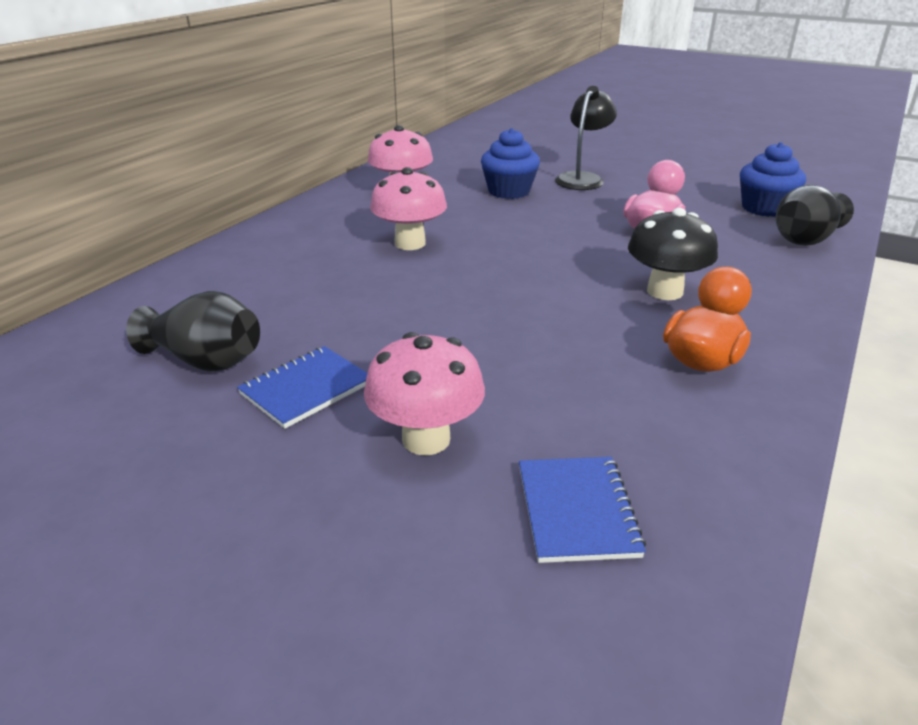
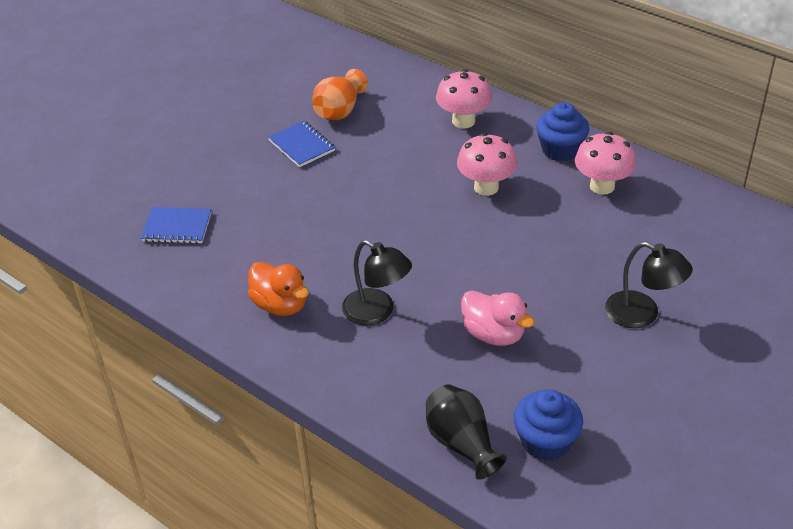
camera: 100 degrees right, 10 degrees up
(206, 361) = (339, 111): black vase -> orange vase
(426, 439) = (245, 185): pink mushroom -> pink mushroom (463, 121)
(509, 191) = (603, 254): blue cupcake -> blue cupcake (560, 150)
(664, 291) = (377, 312): black mushroom -> black lamp

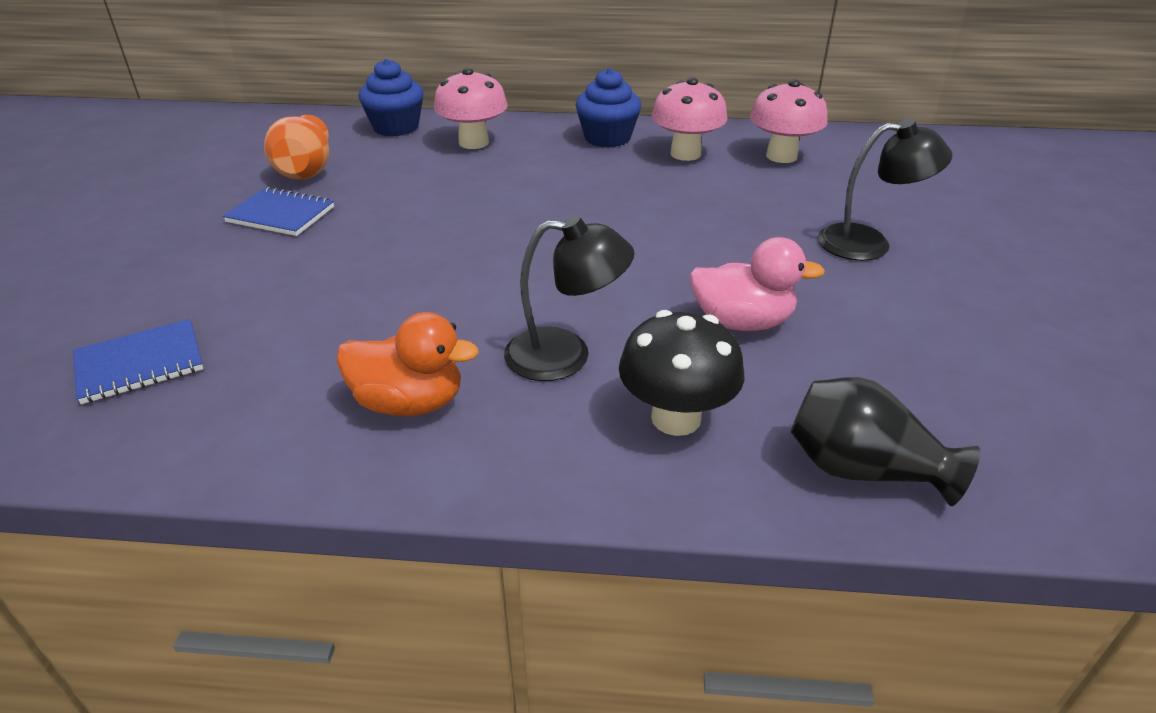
camera: 35 degrees left, 5 degrees down
(398, 373) = (676, 418): none -> black mushroom
(486, 187) = (564, 188): pink mushroom -> pink mushroom (781, 156)
(546, 441) = (953, 415): blue cupcake -> blue cupcake (396, 127)

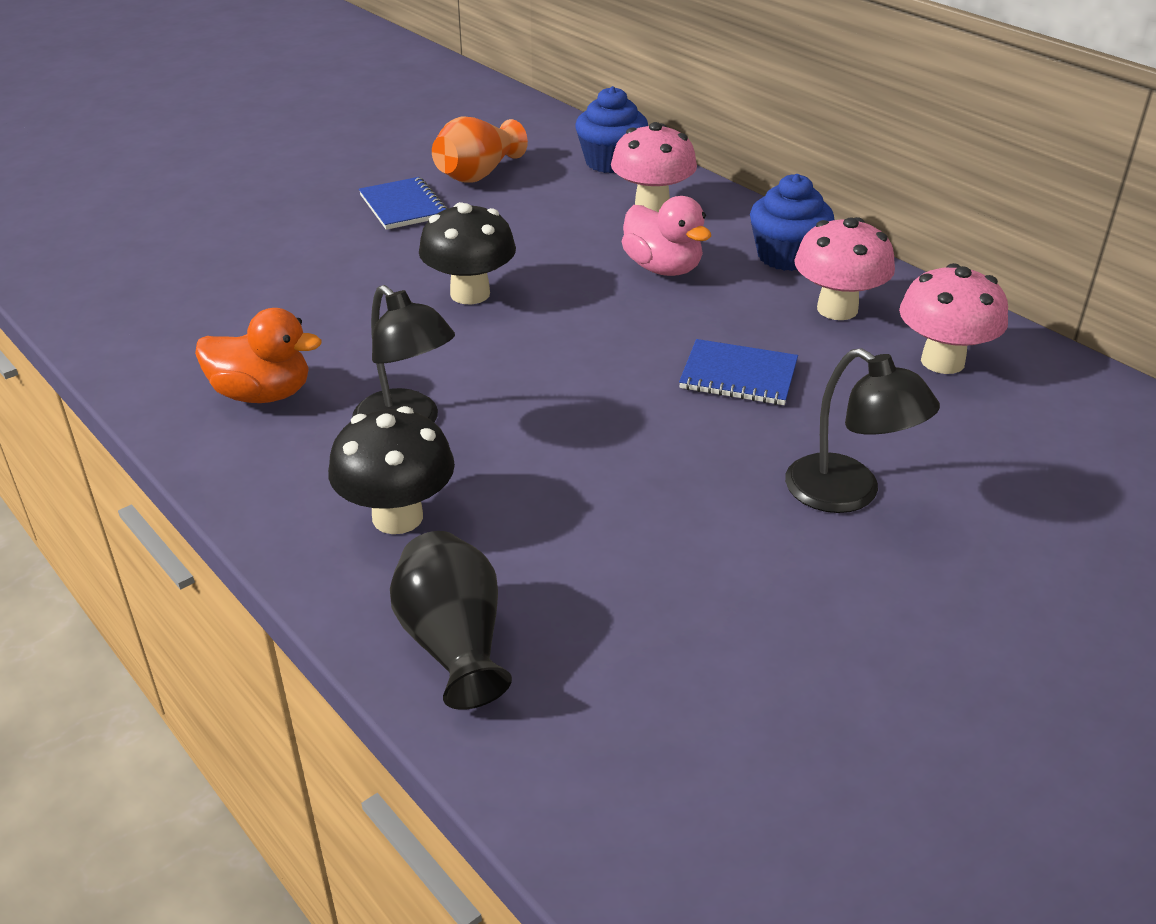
camera: 45 degrees right, 0 degrees up
(140, 364) = (171, 277): blue notebook -> blue notebook (738, 376)
(409, 402) = (263, 394): orange duck -> orange duck turned 45 degrees counterclockwise
(447, 248) = (470, 294): none -> black mushroom
(742, 322) = (581, 485): pink duck -> pink duck (663, 268)

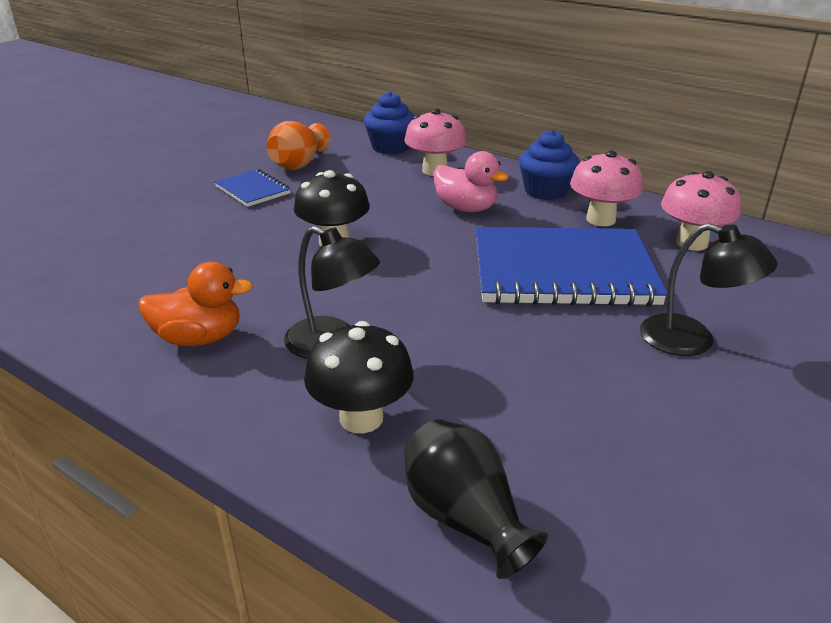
camera: 15 degrees left, 5 degrees down
(738, 376) = (562, 271): blue notebook -> blue notebook, size x2.14

